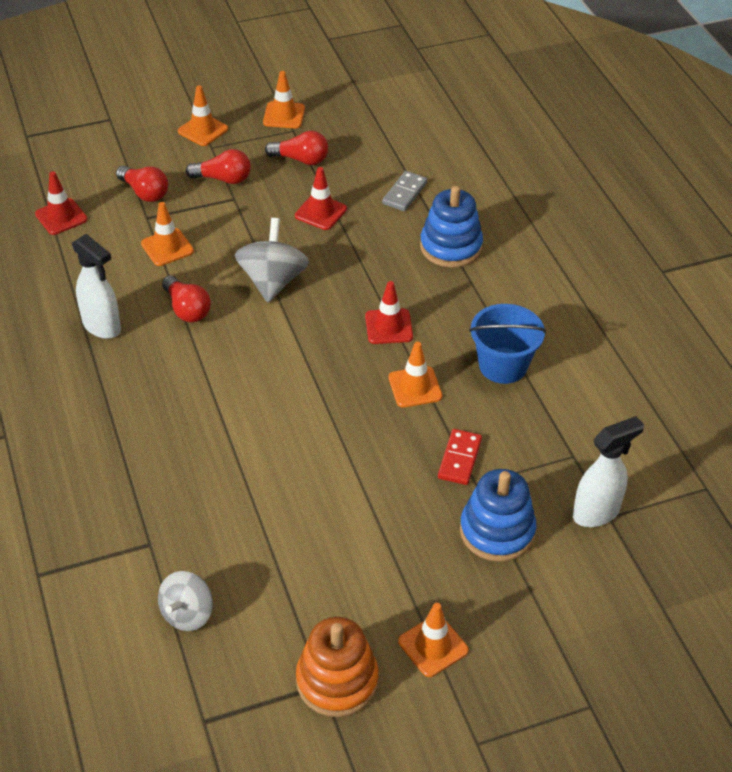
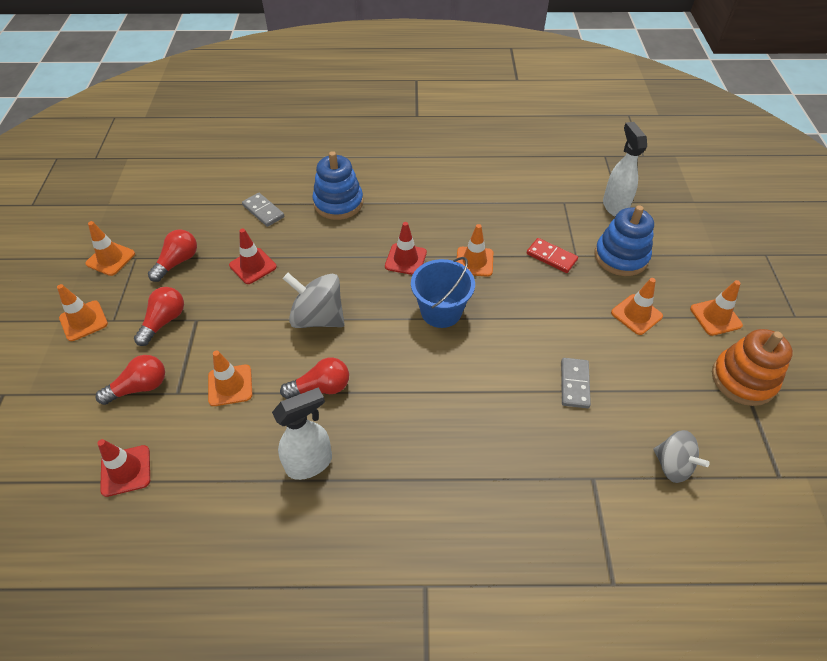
camera: 70 degrees left, 5 degrees up
(266, 511) = (574, 384): none -> grey domino
(399, 558) = (636, 314): none -> orange traffic cone
(503, 365) = (471, 211): blue bucket -> blue bucket (441, 311)

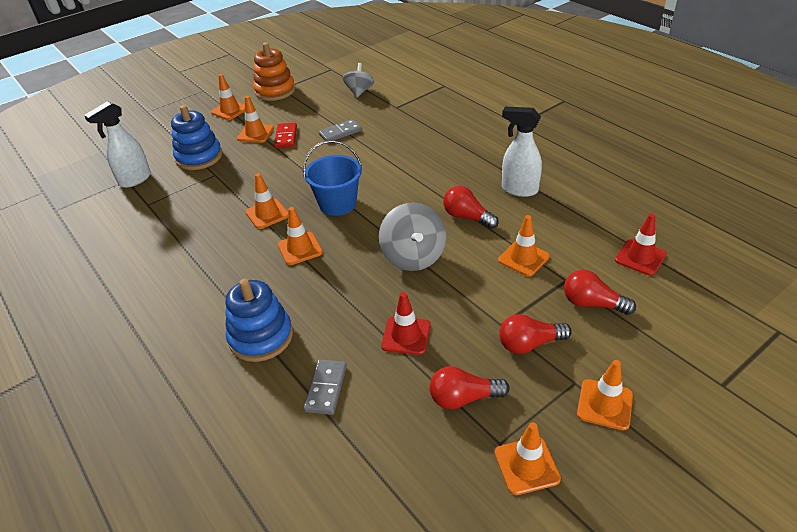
camera: 125 degrees left, 10 degrees down
(405, 259) = (300, 249): red traffic cone -> orange traffic cone
(551, 257) = (227, 183): red domino -> red domino (286, 137)

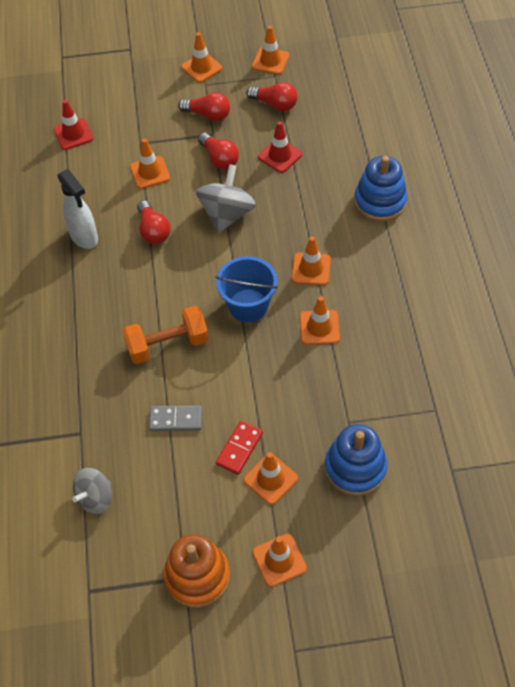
camera: 150 degrees left, 15 degrees up
(135, 180) = (441, 465): white spray bottle -> none
(326, 388) = (353, 146): grey domino -> none
(381, 160) = (167, 345): none -> orange dumbbell
(592, 304) = (143, 120): red light bulb -> red light bulb (219, 159)

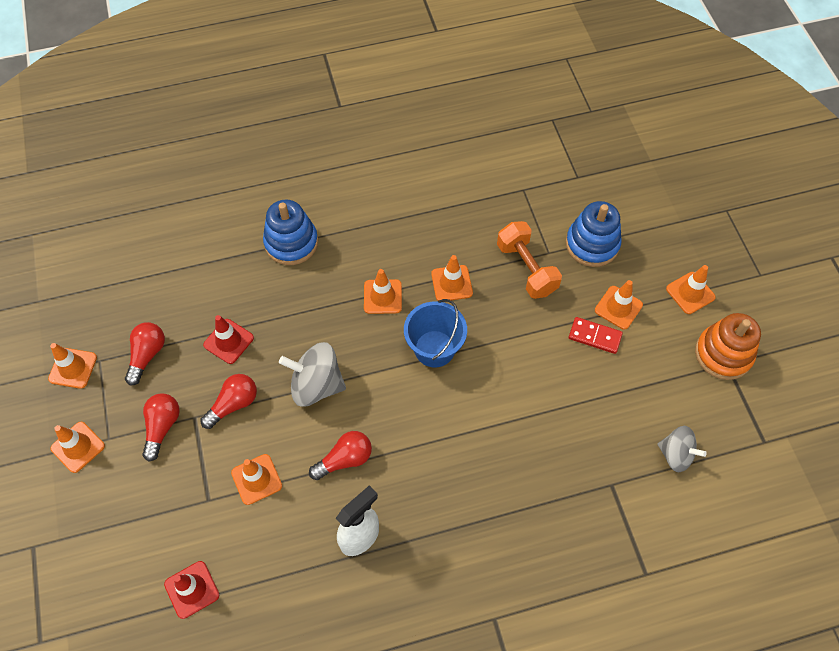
camera: 100 degrees left, 5 degrees up
(167, 345) = (493, 418): orange dumbbell -> orange dumbbell (526, 269)
(175, 419) = (577, 396): grey domino -> none

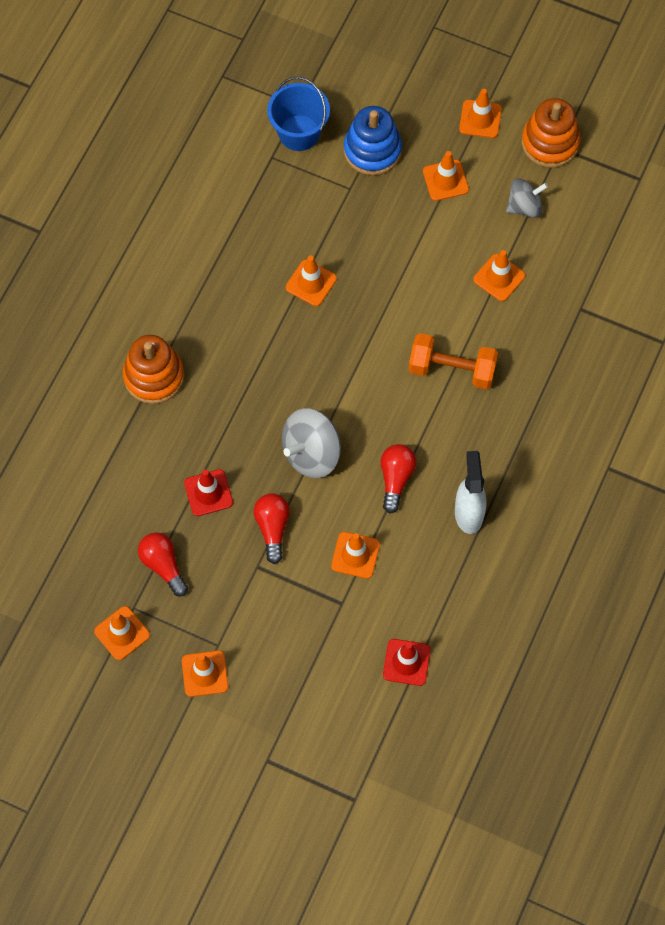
camera: 50 degrees left, 5 degrees up
(162, 427) = (244, 596): red light bulb -> none
(291, 242) = (154, 376): blue stacking toy -> orange stacking toy
(382, 296) = (275, 344): orange traffic cone -> orange traffic cone (499, 277)
(434, 348) = (359, 342): blue bucket -> blue bucket (299, 133)
(526, 269) = (349, 217): orange dumbbell -> orange dumbbell (452, 370)
(594, 336) = (454, 218): red domino -> none
(676, 454) = (596, 246): grey spinning top -> grey spinning top (524, 207)

